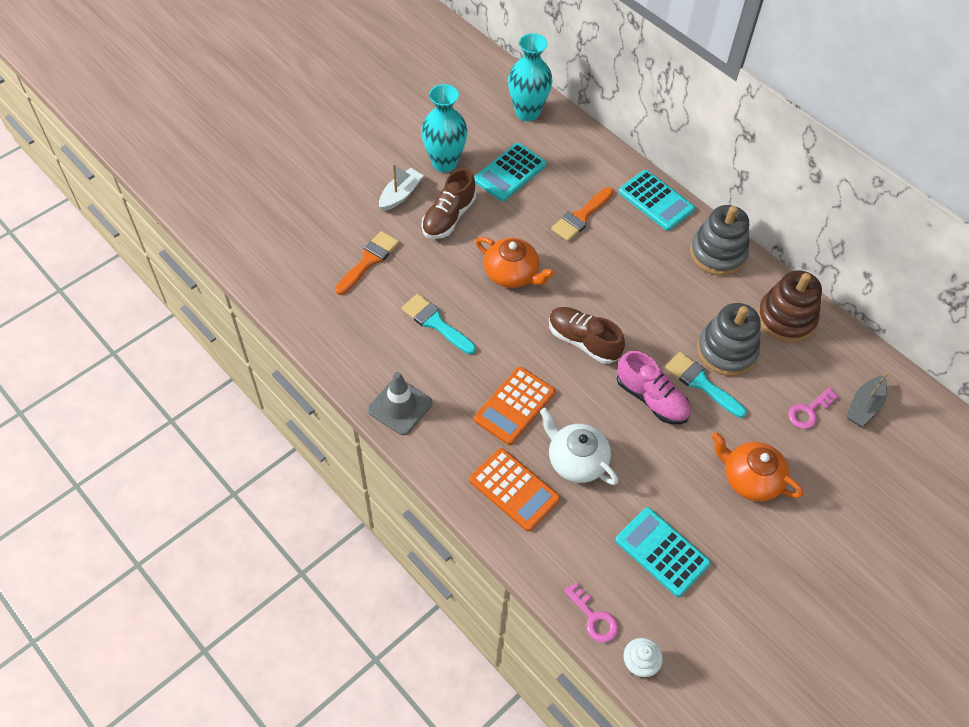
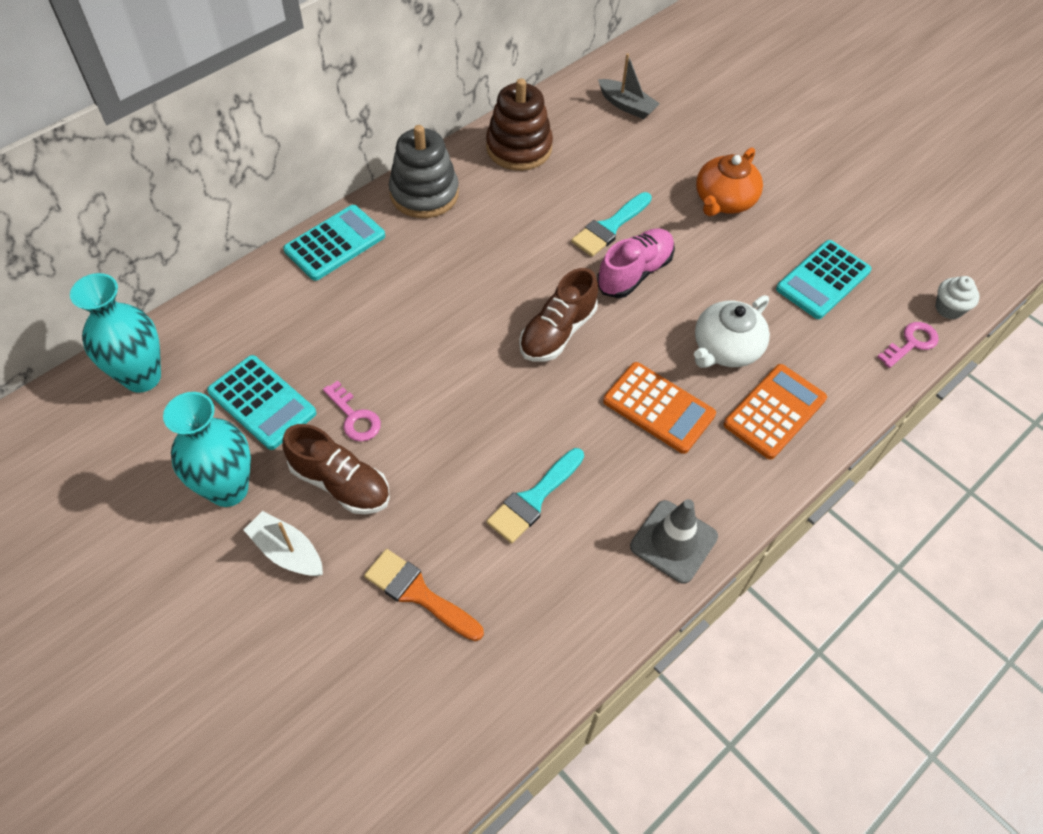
camera: 90 degrees left, 0 degrees up
(512, 274) = (449, 405): orange teapot -> none
(581, 217) = (354, 323): orange brush -> none
(726, 351) = (564, 201): grey stacking toy -> none
(809, 411) = (637, 145): pink key -> pink key (354, 417)

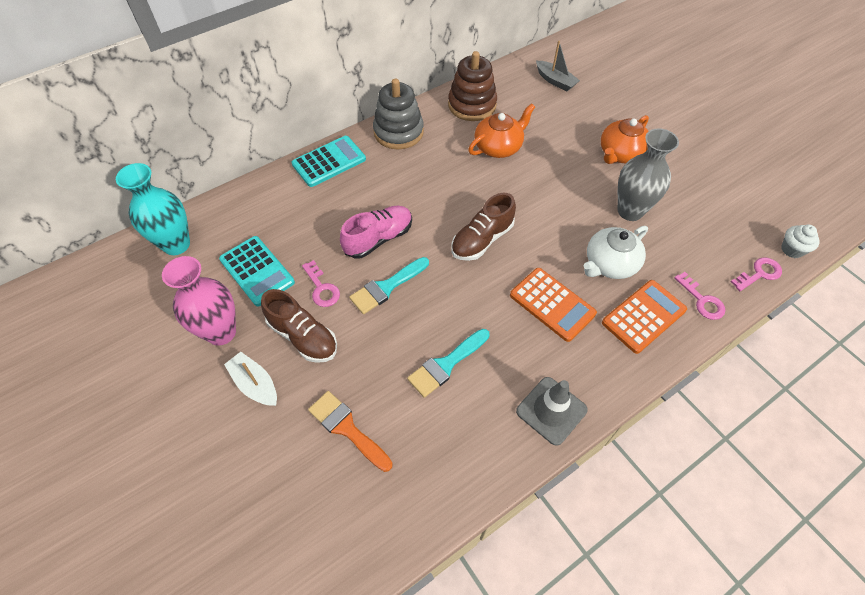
camera: 10 degrees right, 0 degrees up
(228, 489) = (221, 332): turquoise vase -> pink vase
(563, 204) = (499, 147): none -> orange teapot
(609, 227) = (531, 166): turquoise brush -> turquoise brush (386, 287)
(634, 273) = (546, 201): pink shoe -> pink shoe (378, 239)
(744, 276) = (630, 211): none -> grey vase
(823, 280) = (692, 219): turquoise calculator -> none
(844, 384) = (702, 300): none -> pink key

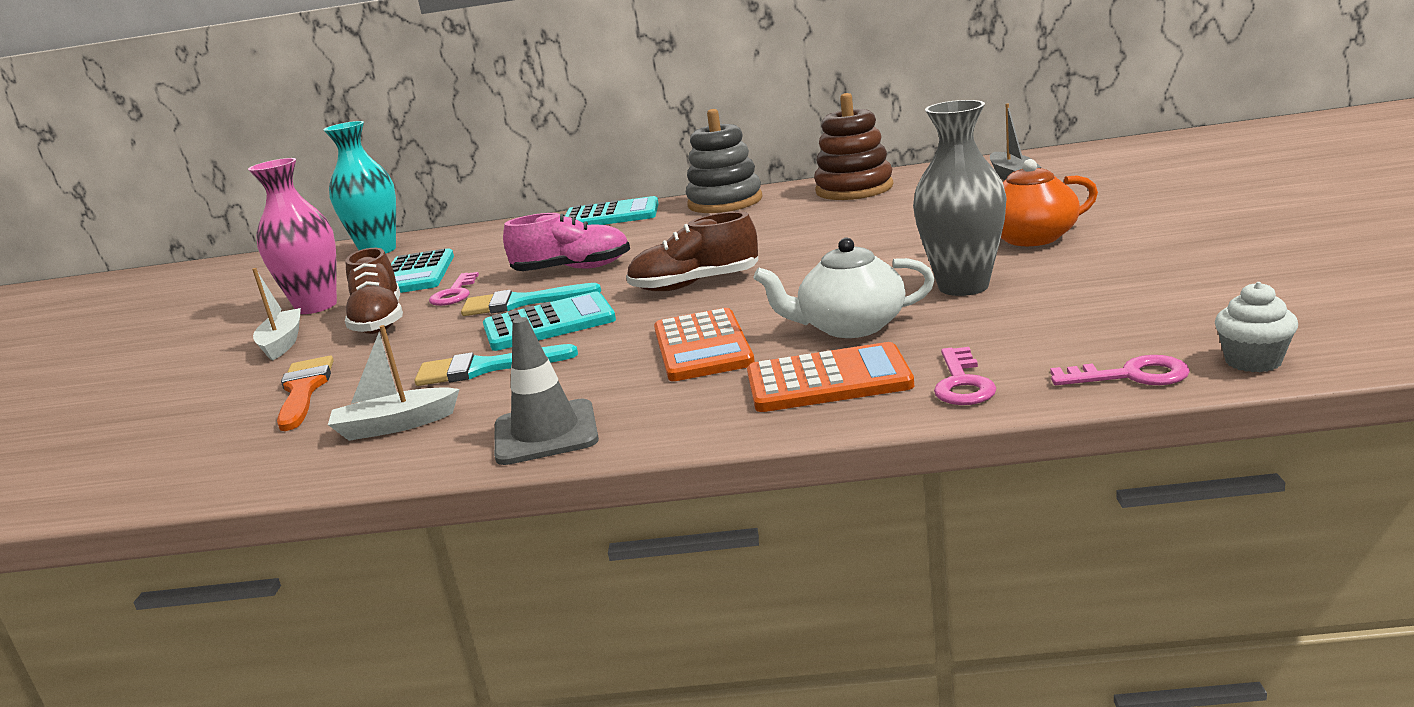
camera: 40 degrees right, 35 degrees down
(434, 306) = (549, 324): none -> turquoise calculator
(456, 437) = (395, 425): none -> white boat
(499, 147) = (839, 220): orange teapot -> none

